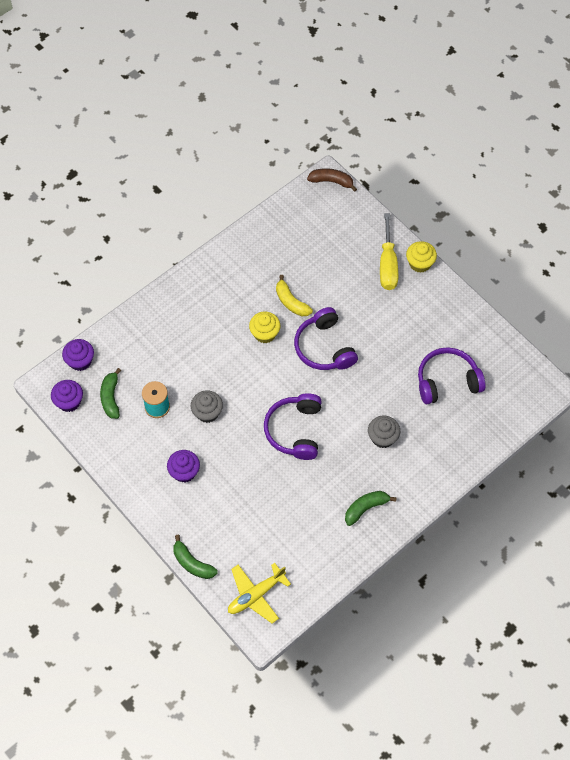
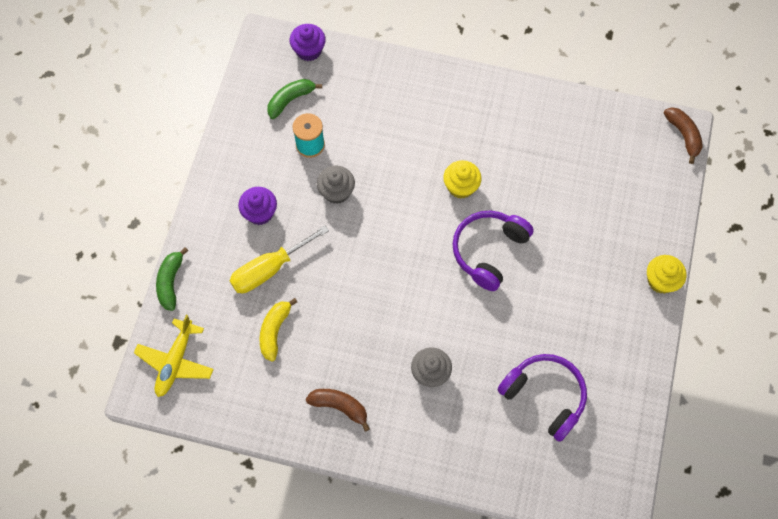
camera: 55 degrees right, 5 degrees up
(69, 402) = (261, 69): purple cupcake -> none
(256, 595) = (176, 362): yellow plane -> yellow plane turned 90 degrees counterclockwise
(291, 302) = (515, 188): yellow banana -> yellow banana (275, 331)
(294, 430) = (376, 283): purple headphones -> none
(366, 508) = (339, 407): green banana -> brown banana
(387, 265) = (632, 250): yellow screwdriver -> yellow screwdriver (269, 269)

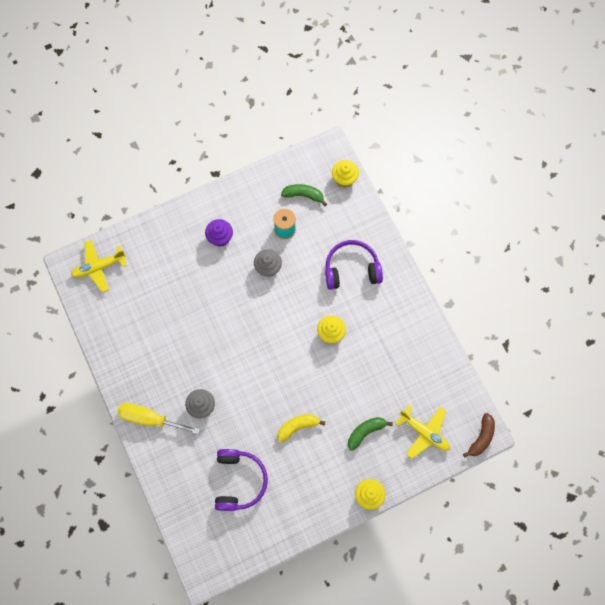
camera: 50 degrees right, 5 degrees up
(171, 282) = (141, 226): green banana -> green banana (365, 432)
(269, 269) = (191, 270): yellow screwdriver -> yellow screwdriver (150, 419)
(275, 331) = (157, 303): yellow banana -> yellow banana (297, 427)
(308, 50) = (344, 178): purple cupcake -> yellow cupcake
(339, 407) = (142, 373): brown banana -> none
(488, 251) = (303, 380): purple headphones -> purple headphones (351, 269)
(637, 181) = (424, 432): none -> yellow plane

